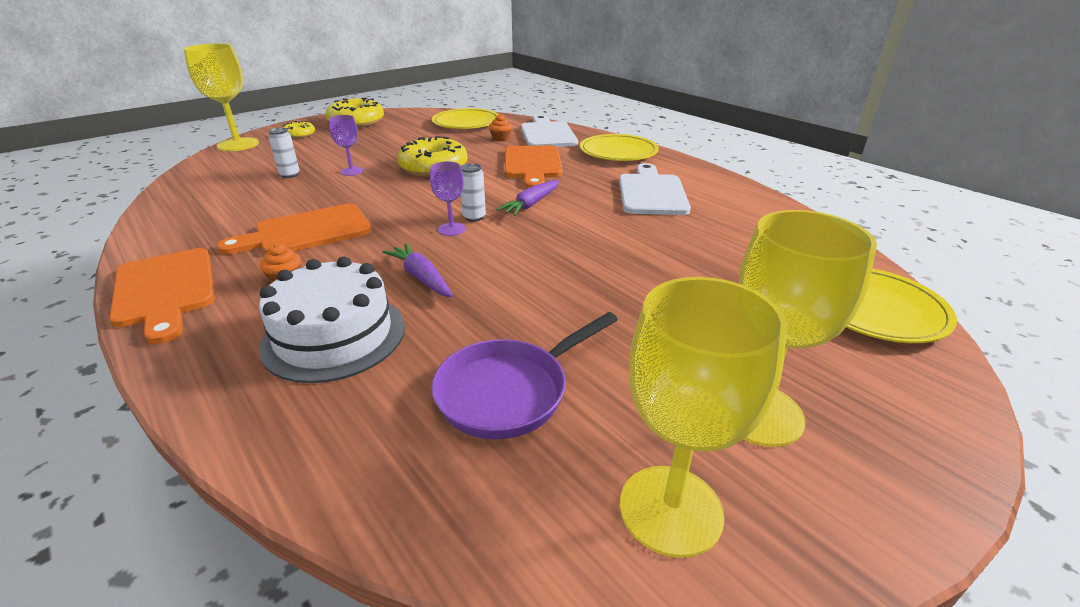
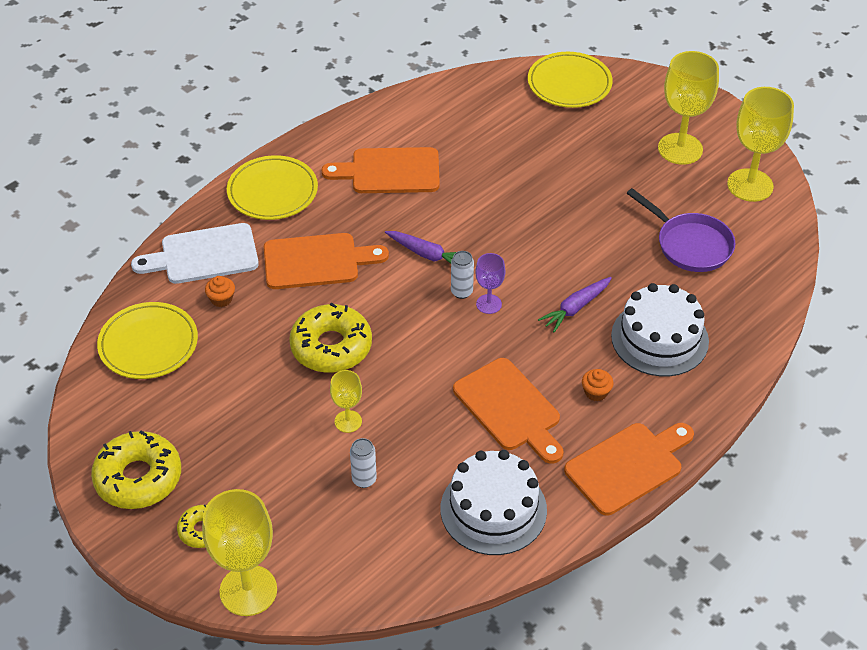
camera: 95 degrees left, 15 degrees up
(202, 218) = (493, 509): none -> white cake
(352, 171) = (348, 421): purple goblet -> yellow goblet
(651, 192) = (389, 171): white cutting board -> orange cutting board

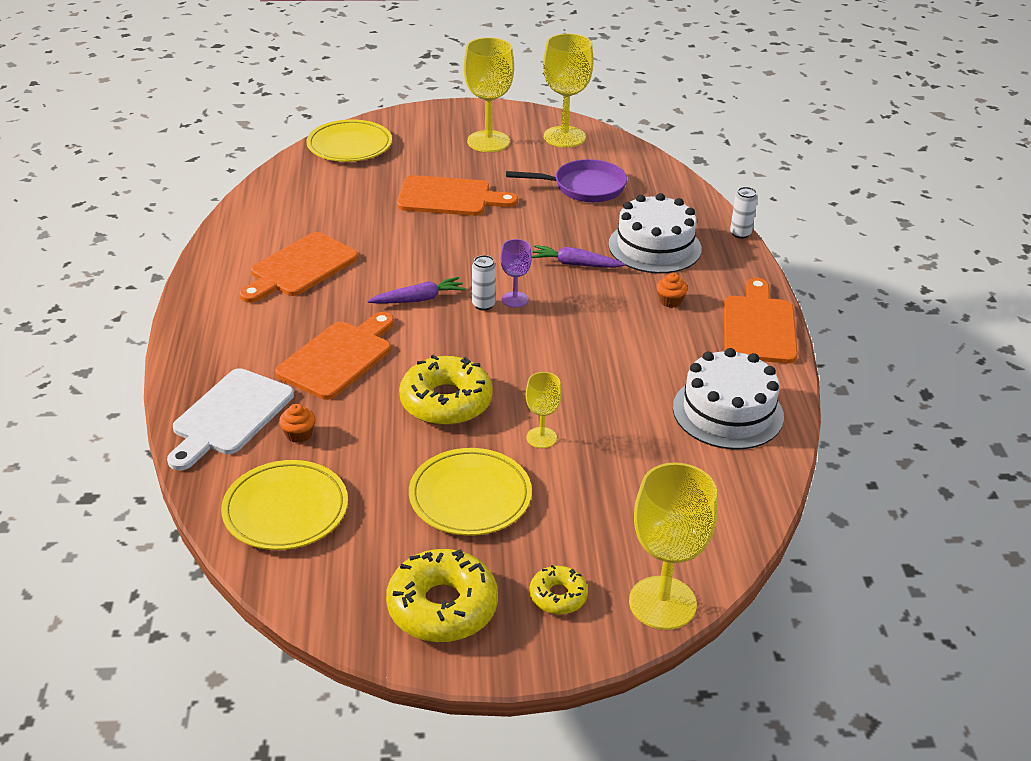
camera: 50 degrees left, 10 degrees down
(272, 192) = (220, 337): yellow plate -> yellow plate (470, 496)
(364, 479) = (616, 463): white can -> white can (740, 234)
(510, 409) = (635, 348): orange cutting board -> orange cutting board (449, 197)
(575, 308) = (575, 264): purple carrot -> purple carrot turned 105 degrees clockwise

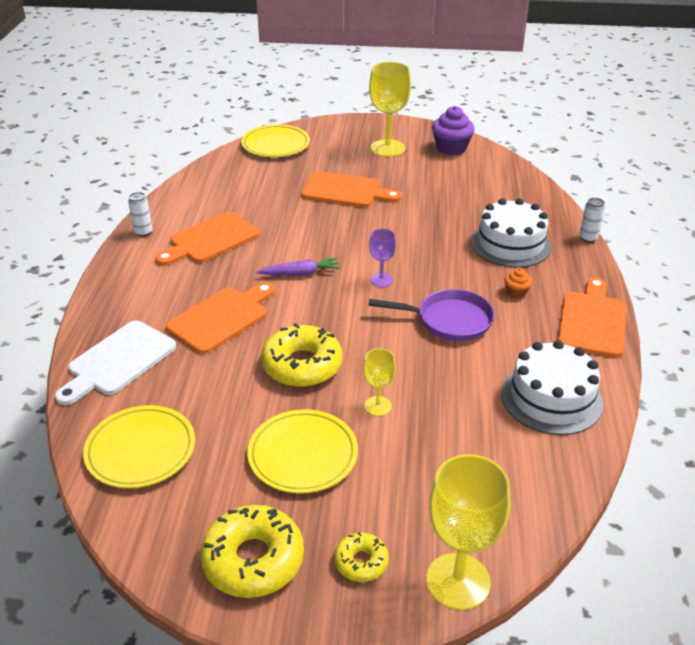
camera: 10 degrees right, 0 degrees up
(299, 434) = (170, 382): orange cupcake -> none
(483, 305) = (353, 282): white can -> white can (143, 232)
(564, 137) = (451, 148): yellow goblet -> purple cupcake
(575, 264) = (439, 254): purple carrot -> none
(584, 187) = (459, 190): purple pan -> purple pan (449, 320)

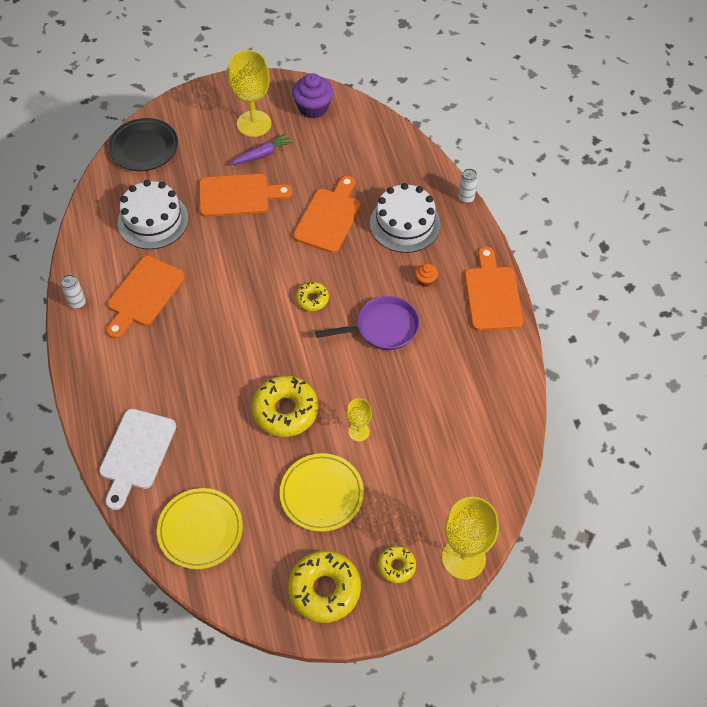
camera: 20 degrees left, 20 degrees up
(221, 318) = (198, 382): orange cutting board -> orange cutting board (329, 217)
(275, 145) = (144, 147): yellow plate -> black plate
(300, 273) = (241, 312): purple carrot -> purple carrot (262, 154)
(381, 280) = (312, 299): purple goblet -> yellow donut
(551, 398) = (482, 383): white cake -> white cake (153, 220)

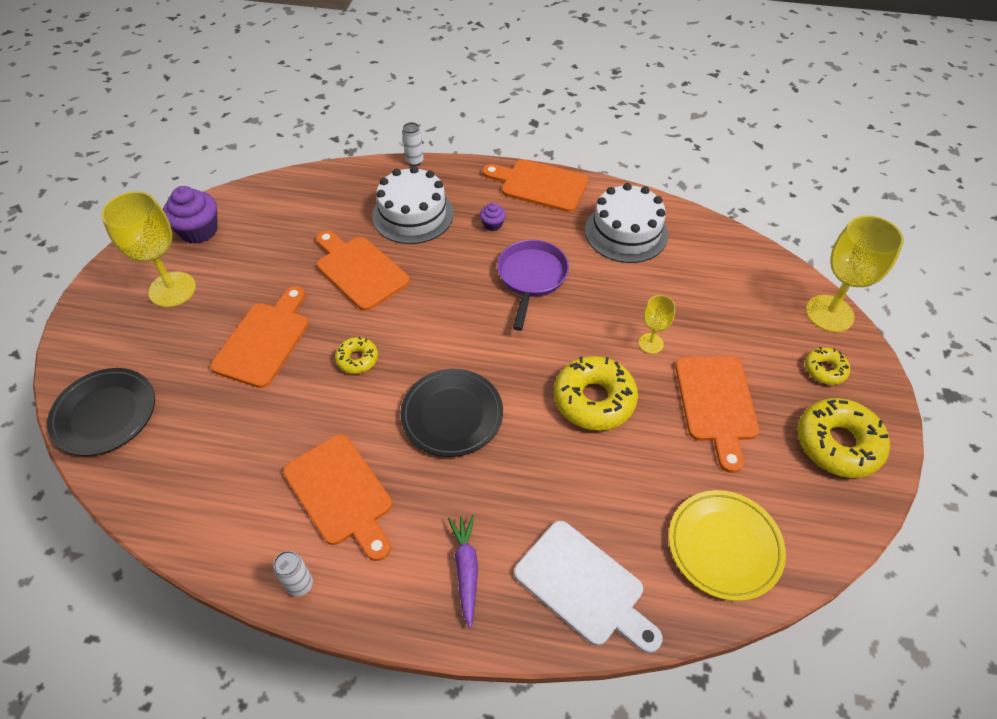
camera: 65 degrees left, 5 degrees down
(153, 220) = (231, 443): white cake -> white cake (626, 232)
(230, 329) = (452, 415): none -> black plate
(262, 154) = (224, 297): purple carrot -> purple carrot (466, 570)
(312, 299) = (458, 323): yellow donut -> yellow donut (357, 359)
(321, 494) = (716, 404): yellow plate -> orange cutting board
(425, 280) = (492, 224): orange cupcake -> purple cupcake

